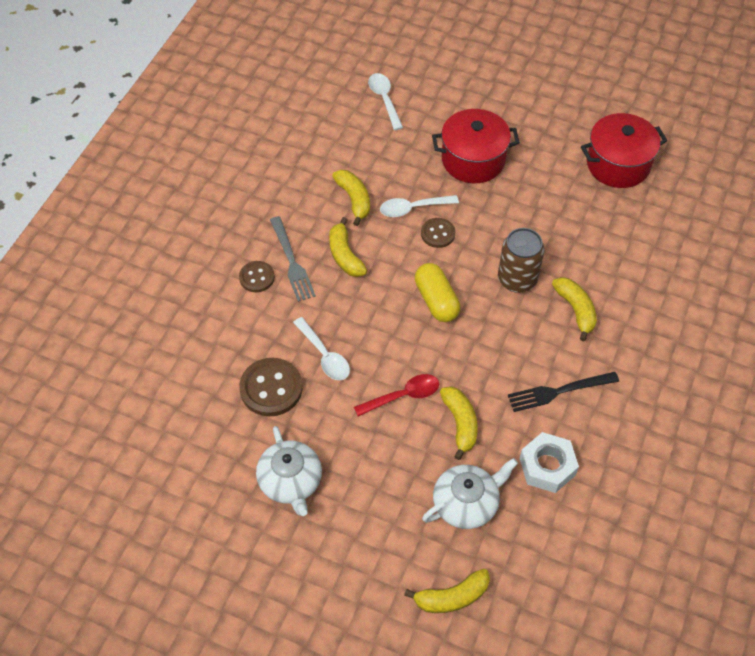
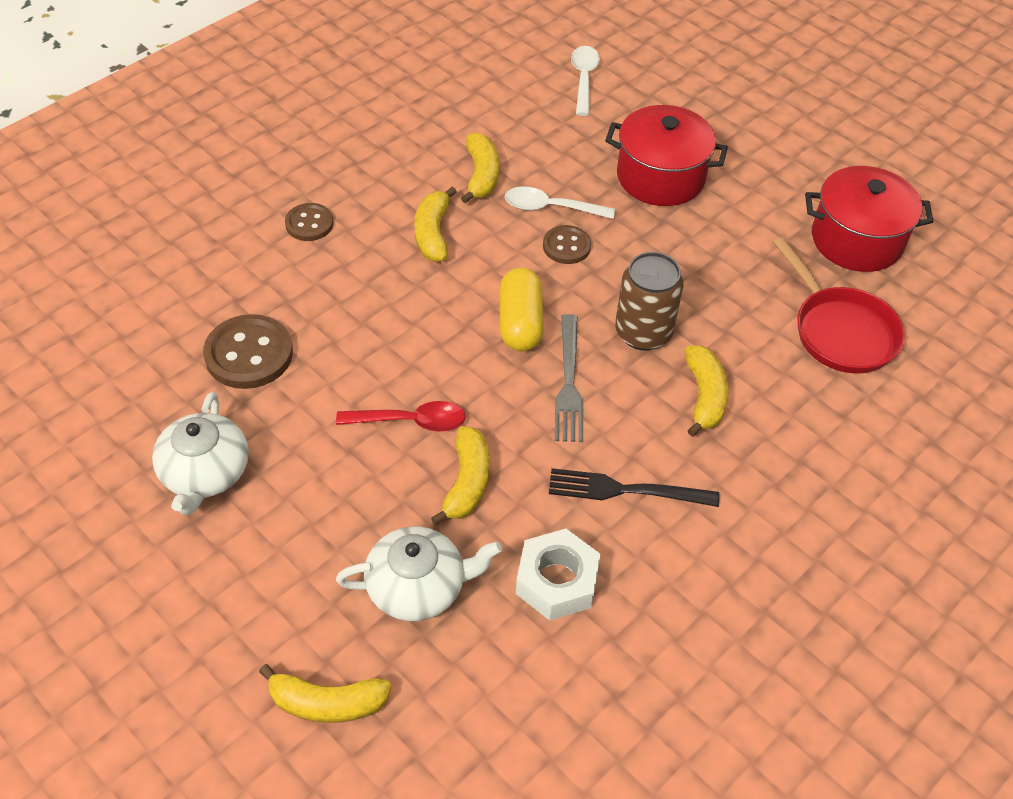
camera: 20 degrees right, 5 degrees down
(292, 262) = (363, 220): grey fork -> grey fork (569, 384)
(324, 355) = (338, 339): white spoon -> none
(637, 234) = (840, 331): none -> red pan

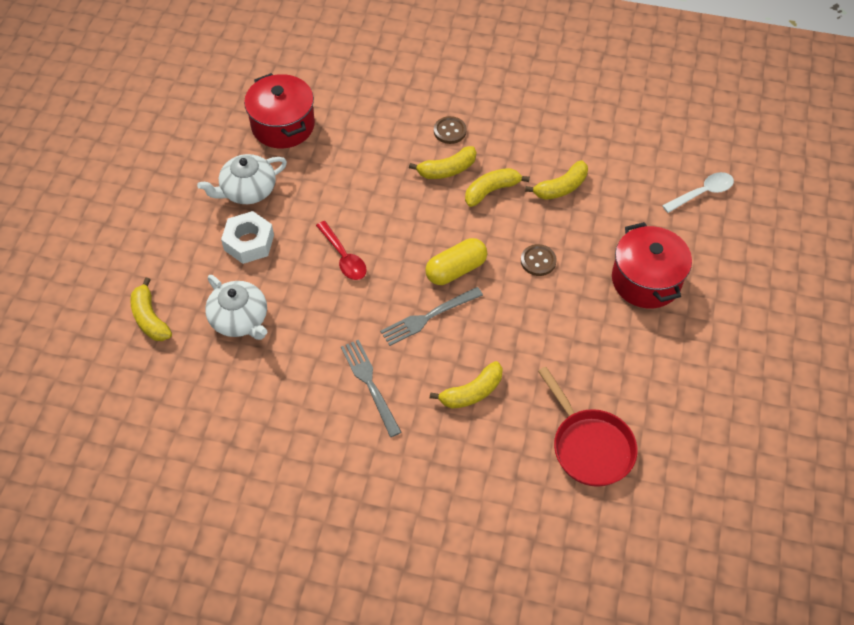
camera: 60 degrees right, 5 degrees up
(249, 354) = (335, 161): brown button -> none
(466, 482) = (321, 305): yellow banana -> yellow banana (447, 170)
(551, 208) = (564, 236): white spoon -> none
(557, 581) = (285, 381): white nut -> white nut (249, 242)
(624, 490) = (369, 383): black fork -> grey fork
(643, 332) = (498, 336): brown can -> none
(840, 331) = (589, 446): red pan -> red pan turned 60 degrees counterclockwise
(856, 240) = (687, 421): red pot -> red pot (283, 125)

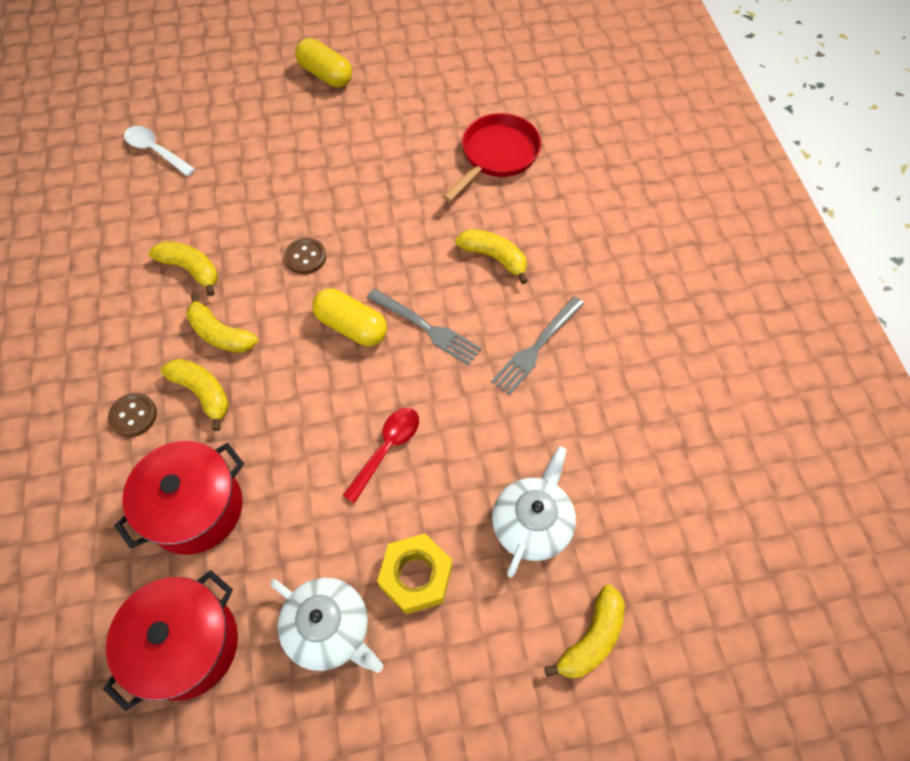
camera: 115 degrees left, 5 degrees up
(249, 242) = (416, 576): white nut -> yellow nut
(646, 280) = (291, 165): red pot -> red pot (195, 508)
(759, 343) = (325, 75): none -> yellow capsule

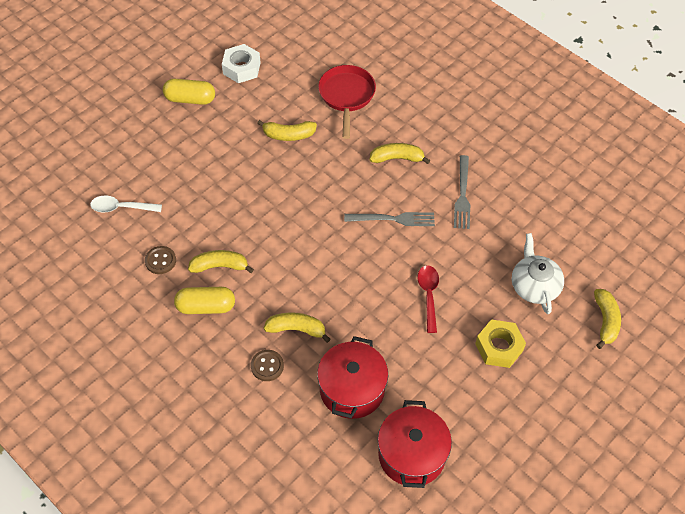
camera: 35 degrees left, 5 degrees down
(220, 334) = (275, 291): yellow banana -> yellow banana (288, 135)
(305, 257) = (285, 219): brown button -> brown button (160, 261)
(329, 629) = (477, 399): white teapot -> none
(351, 326) = (349, 243): yellow capsule -> yellow capsule (206, 307)
(408, 69) = (241, 68): none -> white nut

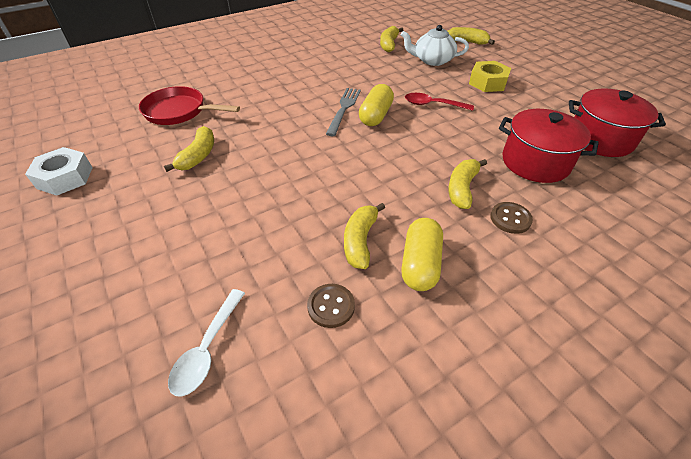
camera: 75 degrees left, 10 degrees down
(190, 99) = (66, 233): yellow capsule -> yellow capsule (375, 116)
(397, 158) = (276, 96): yellow banana -> yellow banana (389, 44)
(462, 195) = (335, 73): grey fork -> none

